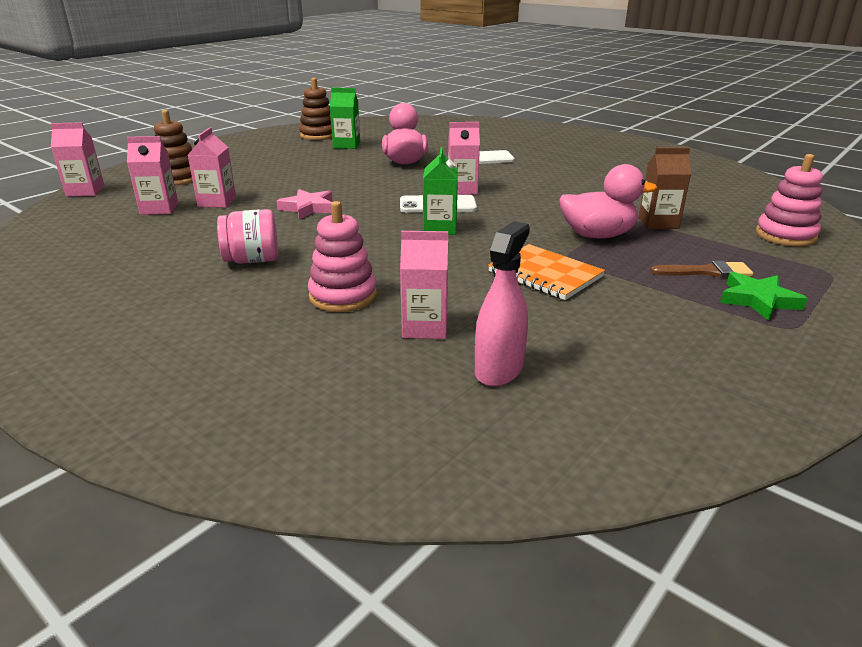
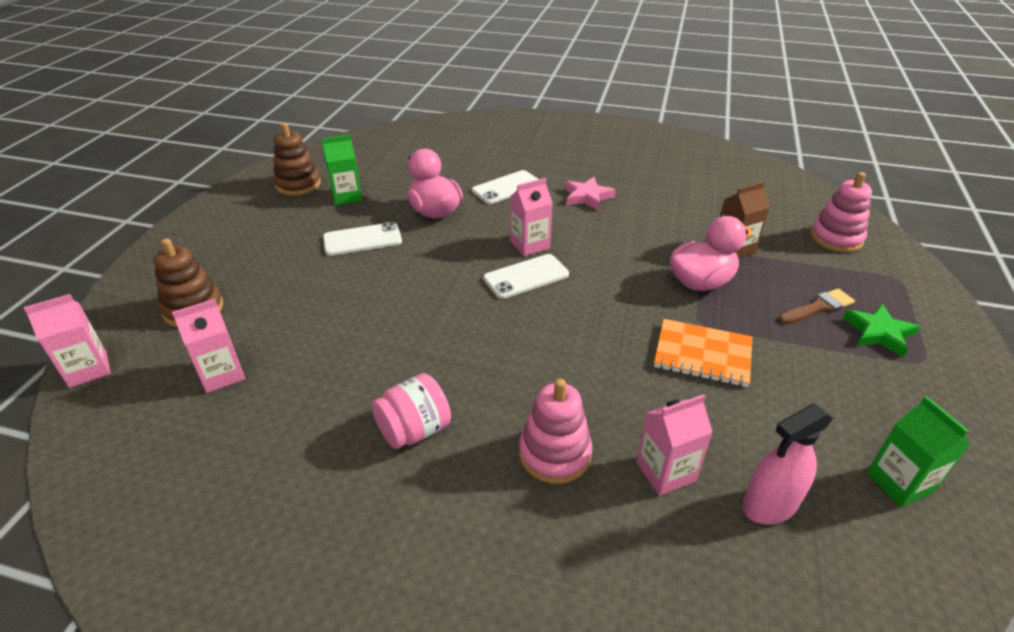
camera: 25 degrees left, 10 degrees up
(217, 202) = (283, 340): pink carton -> none
(308, 208) = (398, 320): pink star -> pink star (587, 197)
(332, 166) = (362, 239): none -> white phone
(440, 228) = (558, 314): green carton -> green carton (899, 483)
(499, 369) = (770, 505): pink spray bottle -> pink spray bottle turned 120 degrees counterclockwise

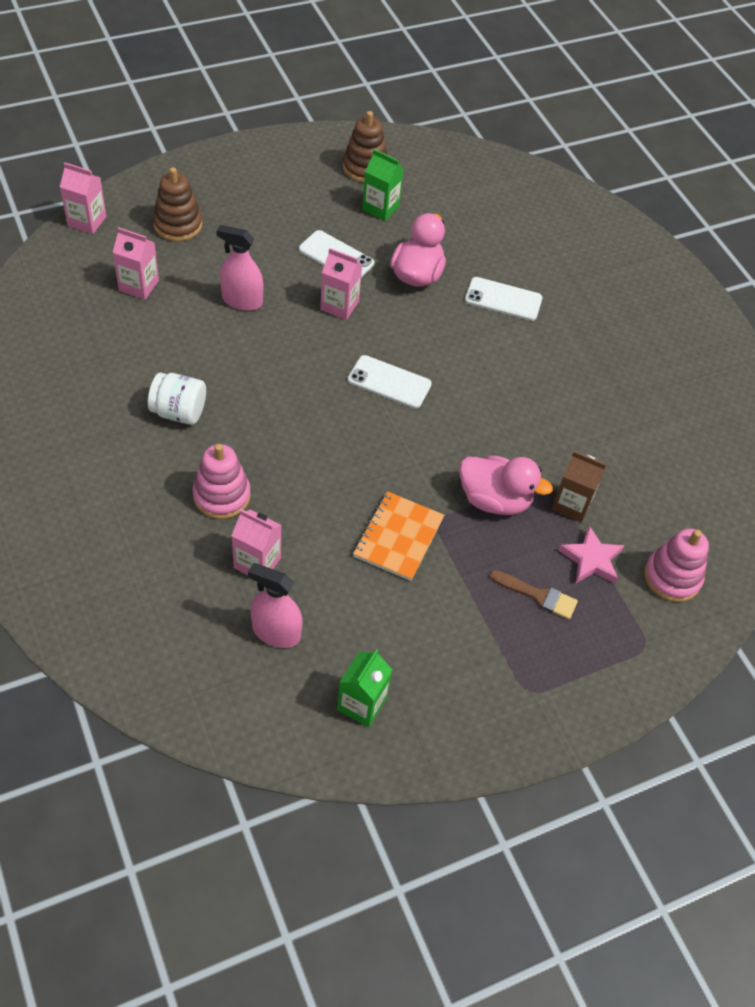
camera: 45 degrees right, 15 degrees up
(335, 314) = (242, 300): none -> pink spray bottle
(414, 430) = (179, 412): pink jar -> white jar
(530, 245) = (434, 361): pink carton -> pink carton (339, 305)
(587, 197) = (548, 362): pink star -> pink star (591, 559)
(702, 355) = (398, 537): orange notebook -> orange notebook turned 45 degrees clockwise
(878, 333) = (540, 649): green star -> none

